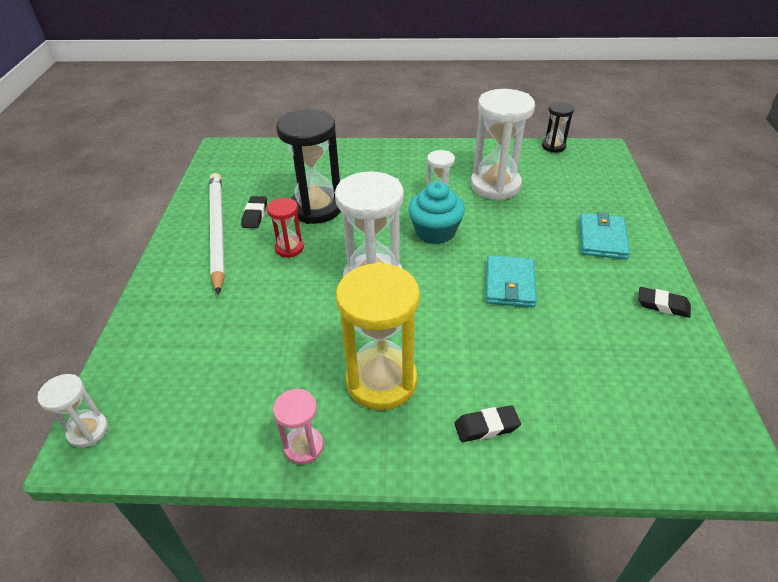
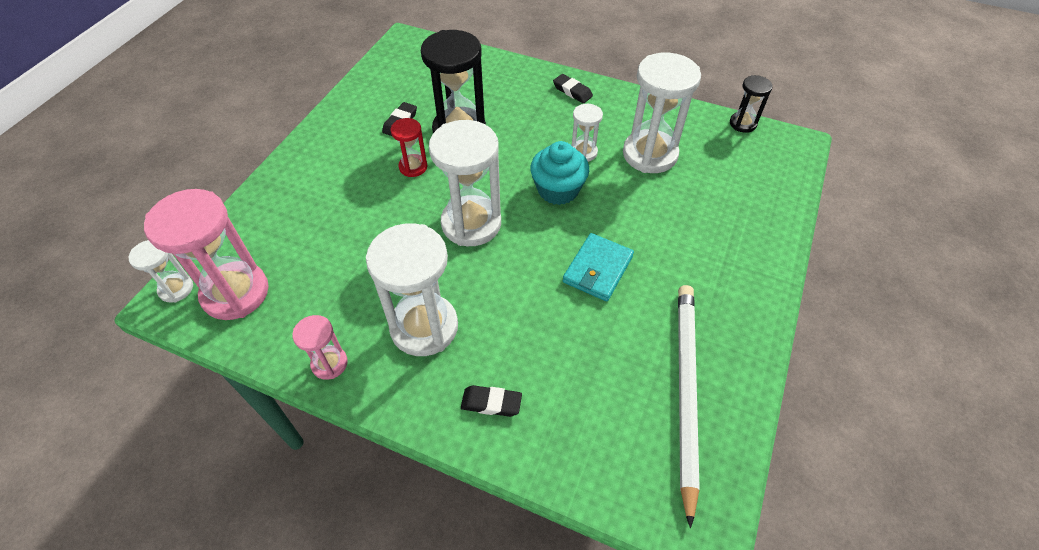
camera: 20 degrees right, 10 degrees up
(161, 413) = (235, 293): none -> pink hourglass
(217, 231) = (359, 130): white pencil -> white pencil (685, 391)
(381, 381) = (424, 327): yellow hourglass -> white hourglass
(602, 239) = (725, 249): turquoise wallet -> none
(662, 305) = (741, 343): black eraser -> black eraser (572, 91)

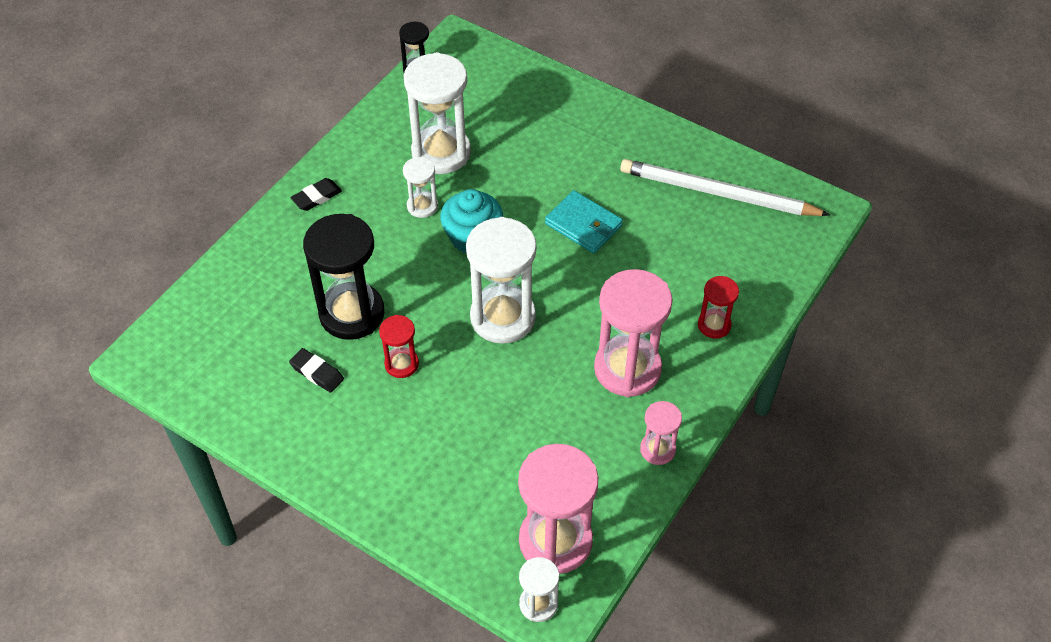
camera: 80 degrees left, 0 degrees up
(424, 327) = (627, 369): white hourglass -> pink hourglass
(491, 403) = (714, 325): black eraser -> red hourglass

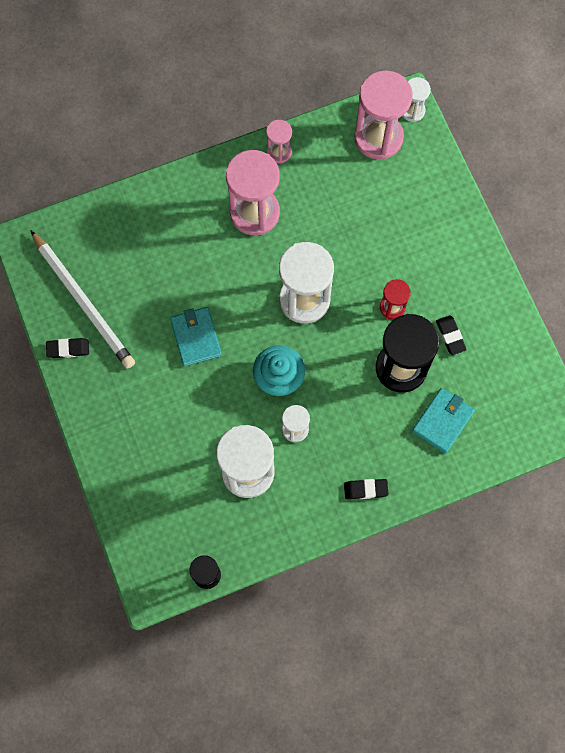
camera: 145 degrees left, 20 degrees up
(274, 291) = (443, 421): none -> turquoise wallet
(692, 151) = (68, 349): none -> black eraser
(714, 325) = (176, 207): red hourglass -> none

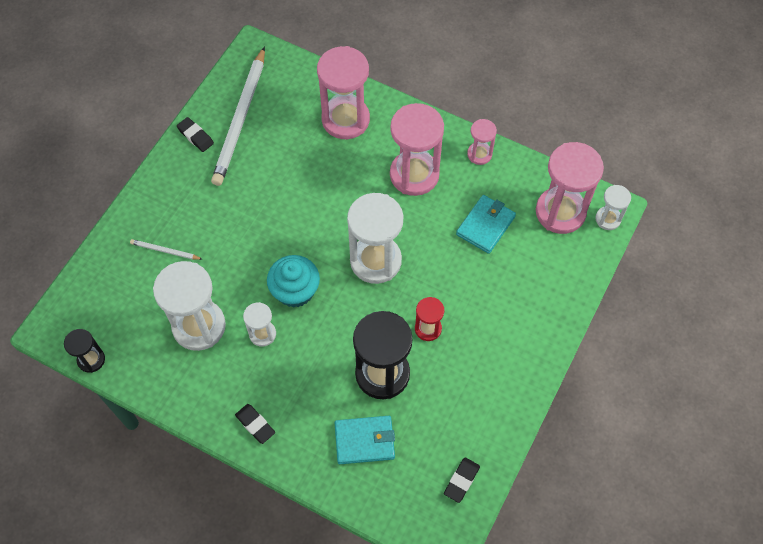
camera: 50 degrees right, 10 degrees down
(157, 450) = (165, 251): none -> white pencil
(158, 223) = (345, 119): none -> pink hourglass
(196, 337) = (277, 210): turquoise wallet -> turquoise wallet (485, 225)
(450, 336) = (443, 391): black eraser -> black eraser (461, 480)

